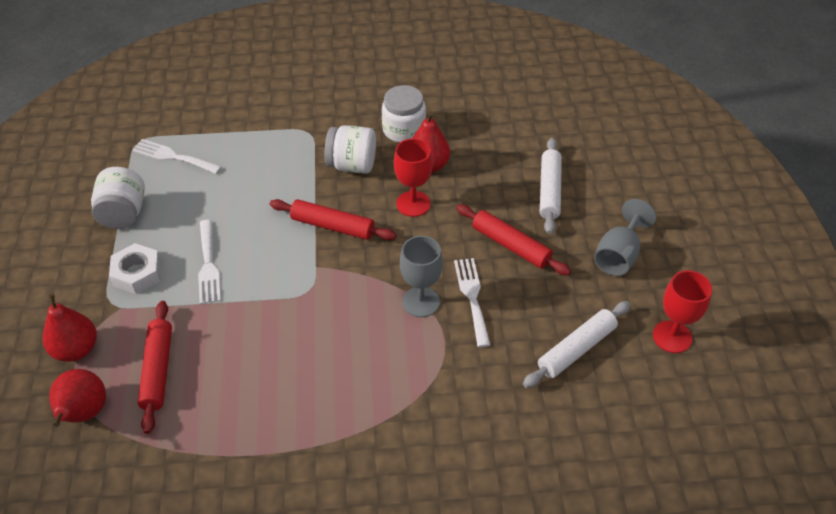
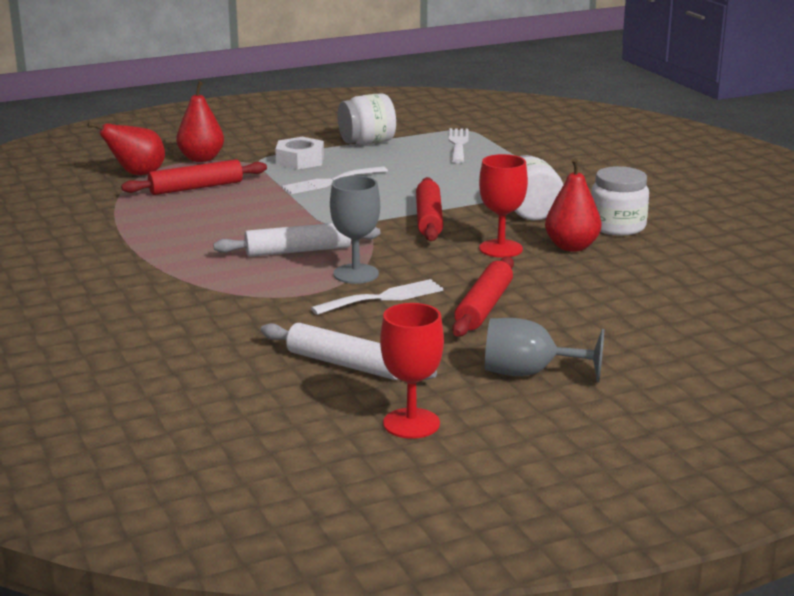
camera: 70 degrees right, 25 degrees down
(549, 190) = (604, 317): white rolling pin -> white rolling pin (298, 251)

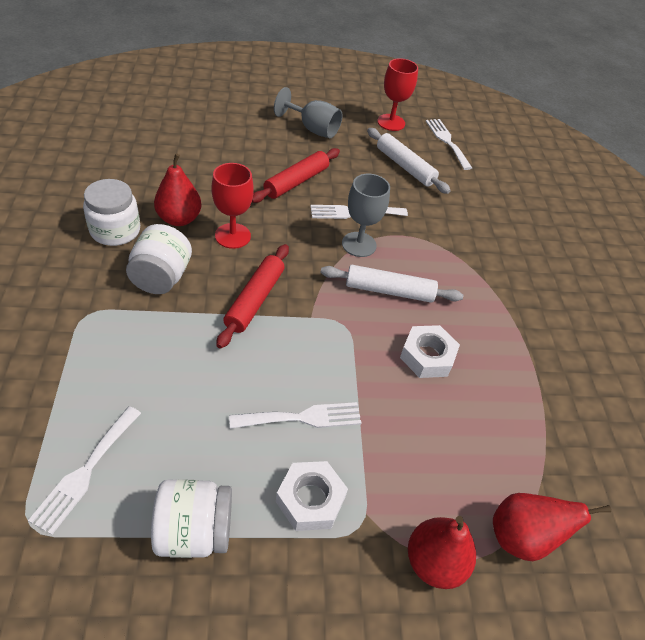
camera: 165 degrees left, 25 degrees up
(196, 188) = (454, 462): red rolling pin -> none
(238, 224) = (427, 356): none -> white nut
(292, 422) = (447, 141): none -> white fork

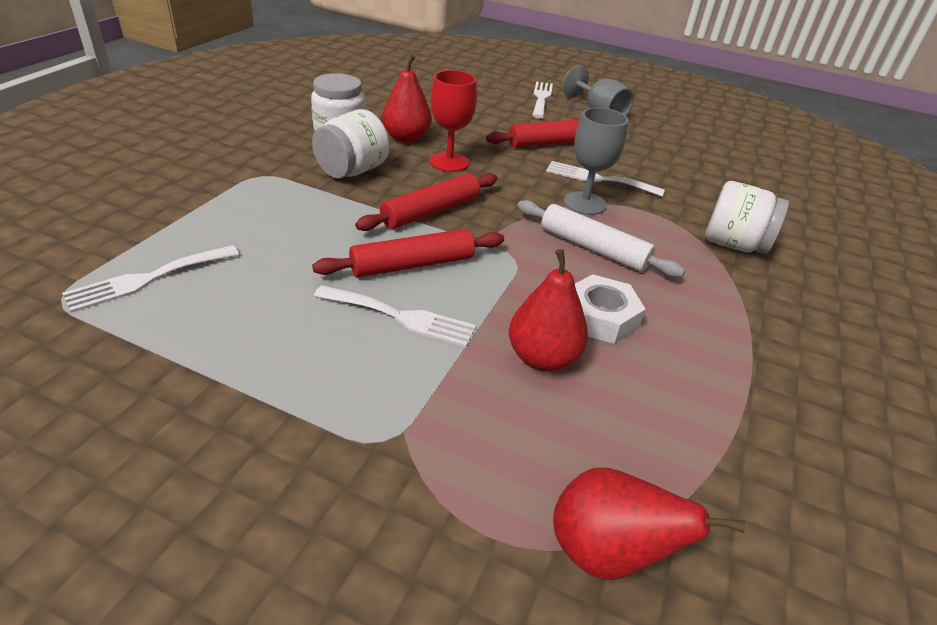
camera: 30 degrees right, 10 degrees down
(194, 531) = (199, 365): white jar -> white jar (733, 244)
(277, 363) = (412, 265): none -> red rolling pin
(310, 499) = (347, 390): white nut -> none
(391, 122) = (695, 127): red goblet -> none
(405, 166) = (688, 161): white rolling pin -> none
(434, 562) = (453, 521): red pear -> red pear (542, 358)
(447, 141) = (758, 155): white fork -> white fork (541, 98)

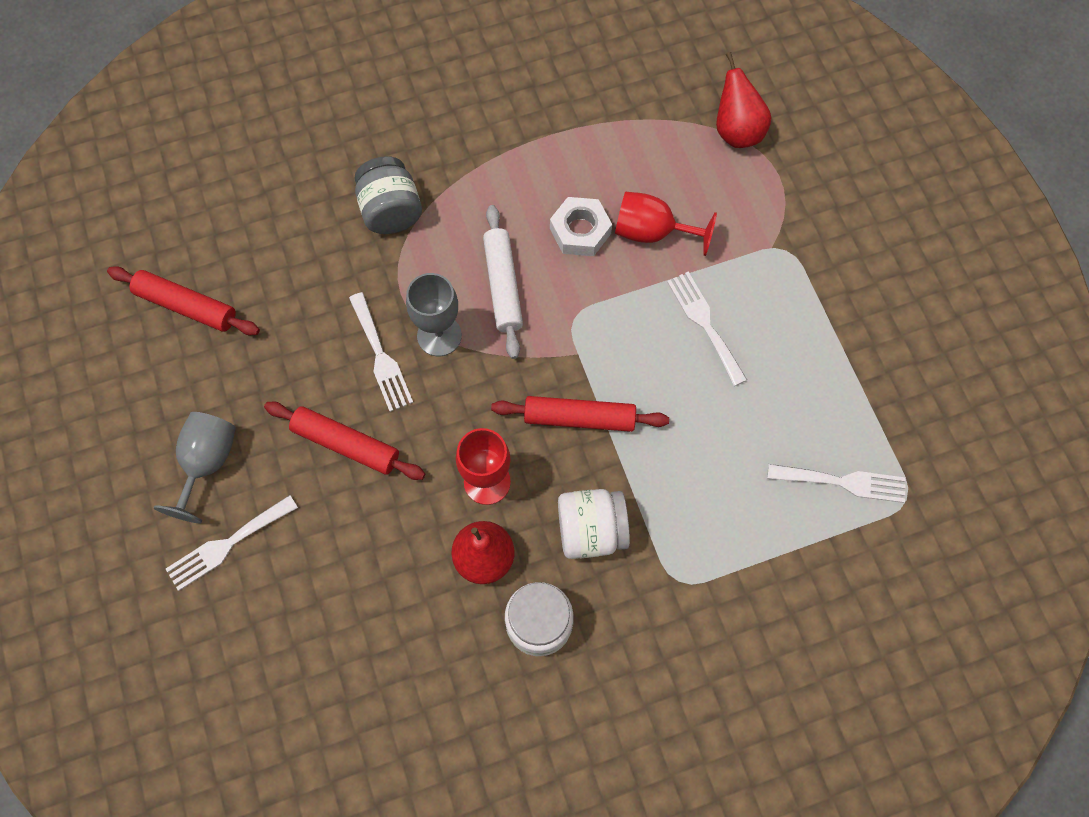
camera: 130 degrees left, 30 degrees up
(412, 265) = (653, 366): red rolling pin -> red rolling pin (186, 306)
(542, 358) = (652, 232): red pear -> red goblet
(733, 244) = (391, 211): white jar -> grey jar

